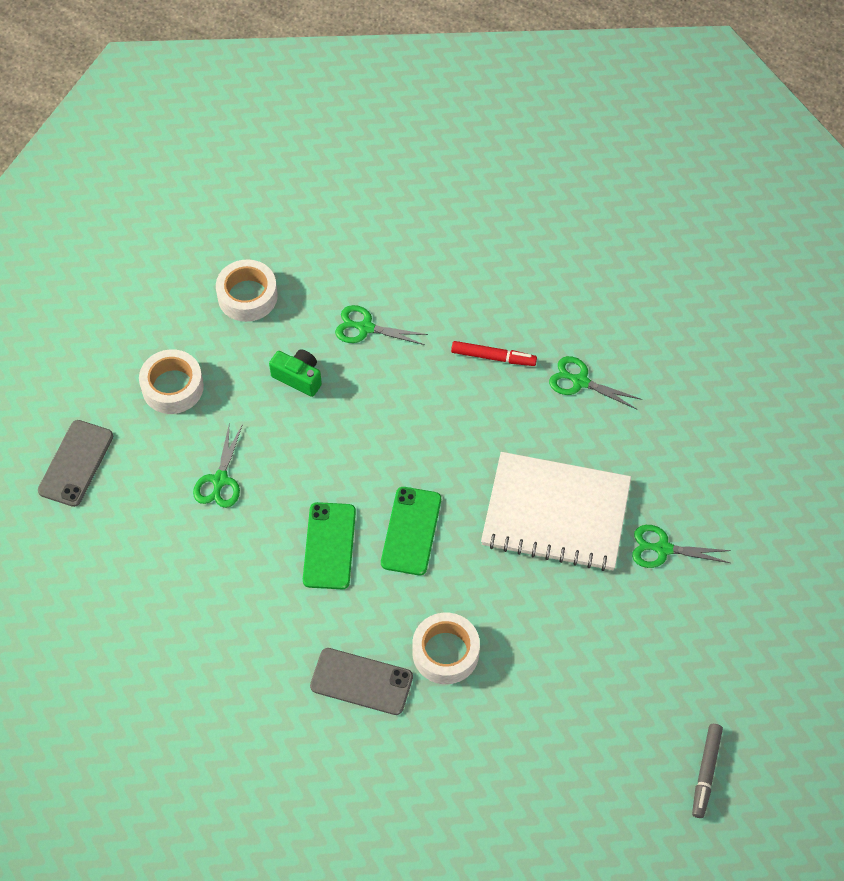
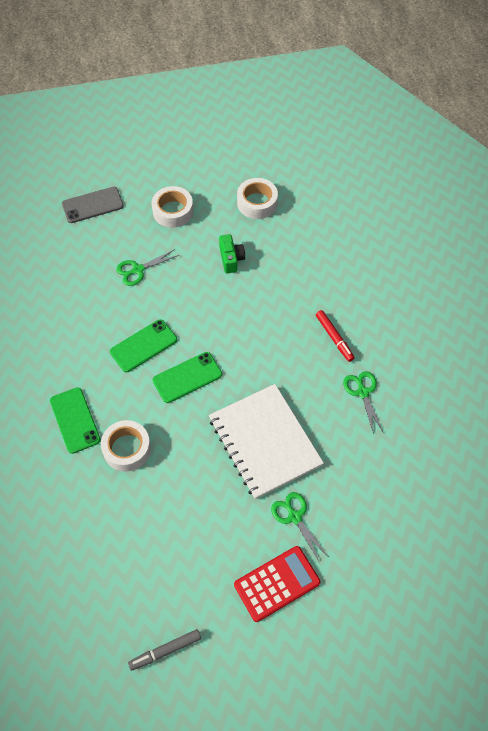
camera: 50 degrees right, 0 degrees up
(361, 681) = (75, 420): grey phone -> green phone
(365, 328) = (291, 266): green scissors -> none
(719, 618) = (277, 583): none -> red calculator

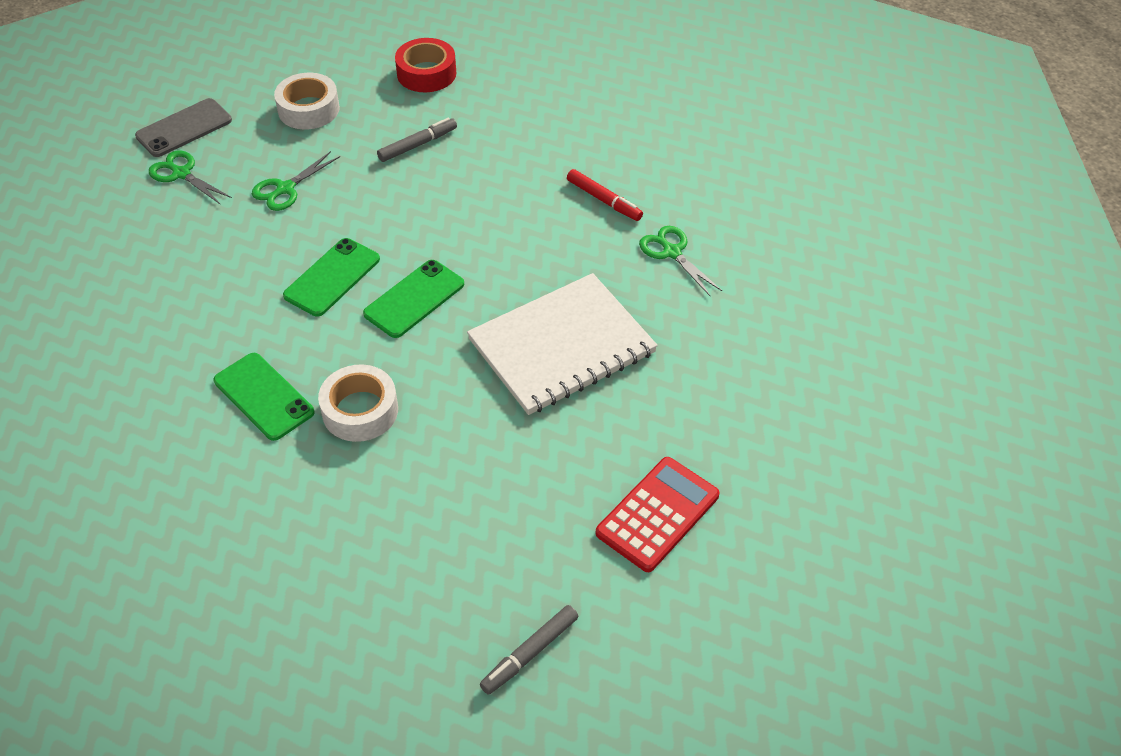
camera: 20 degrees left, 10 degrees down
(231, 259) = (417, 145): green camera -> grey marker
(257, 203) = (426, 73): white tape -> red tape
(265, 442) = (562, 346): white notebook -> white notebook turned 75 degrees counterclockwise
(294, 516) = (645, 424): green scissors -> green scissors (181, 173)

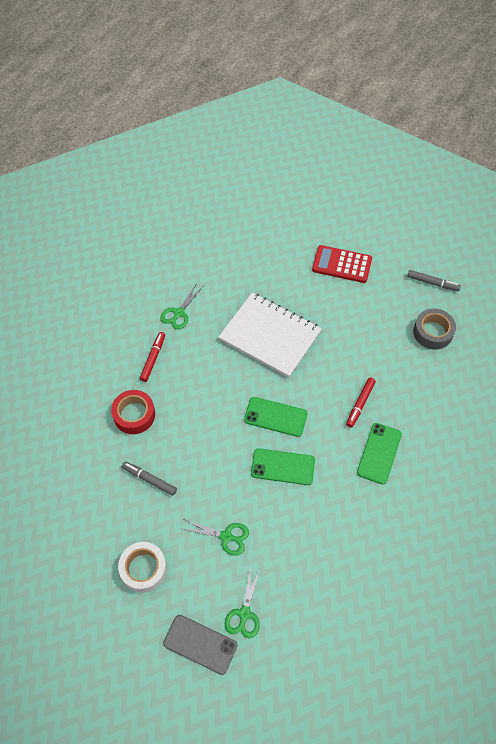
camera: 115 degrees left, 10 degrees up
(360, 410) = (360, 404): white tape -> red marker
(420, 590) = (432, 332): none -> grey tape
(426, 73) = (73, 512): red tape -> red tape (134, 415)

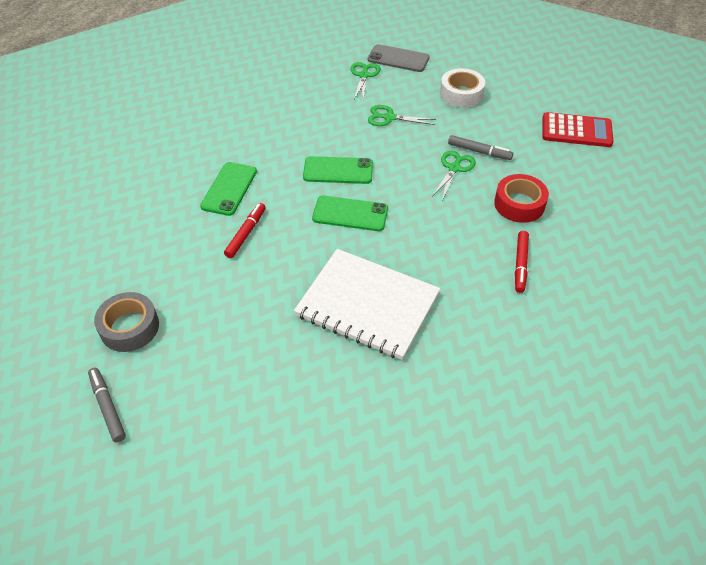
camera: 175 degrees right, 10 degrees down
(179, 313) = (506, 326): green scissors -> green scissors (454, 168)
(342, 264) = (257, 429): red calculator -> red calculator (576, 131)
(432, 283) = (107, 407): grey marker -> grey marker turned 45 degrees clockwise

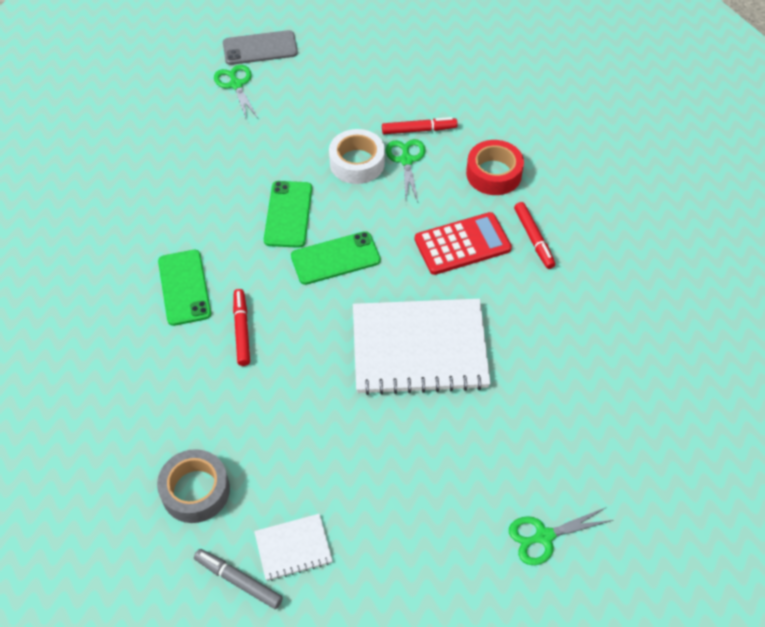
camera: 30 degrees left, 5 degrees up
(163, 404) = (293, 548): none -> white notebook
(338, 170) = (288, 214): green phone -> green phone turned 60 degrees counterclockwise
(389, 117) = (300, 127): green scissors -> green scissors (543, 536)
(461, 94) = (357, 67): white tape -> white tape (357, 163)
(479, 151) = (419, 130): grey marker -> red marker
(576, 131) = (498, 66): red calculator -> red calculator (462, 244)

